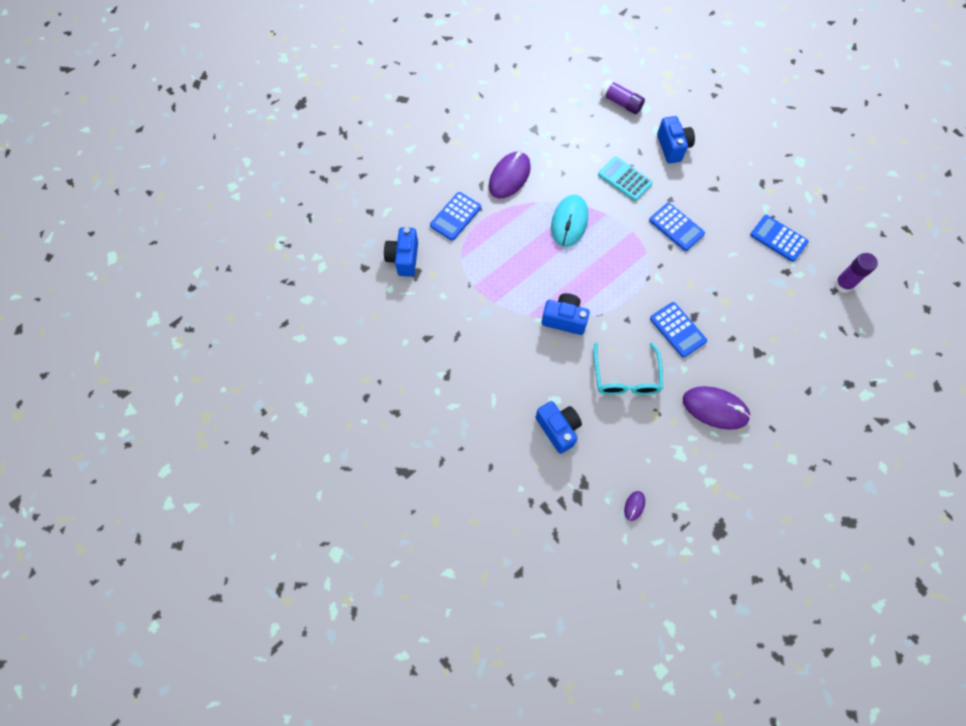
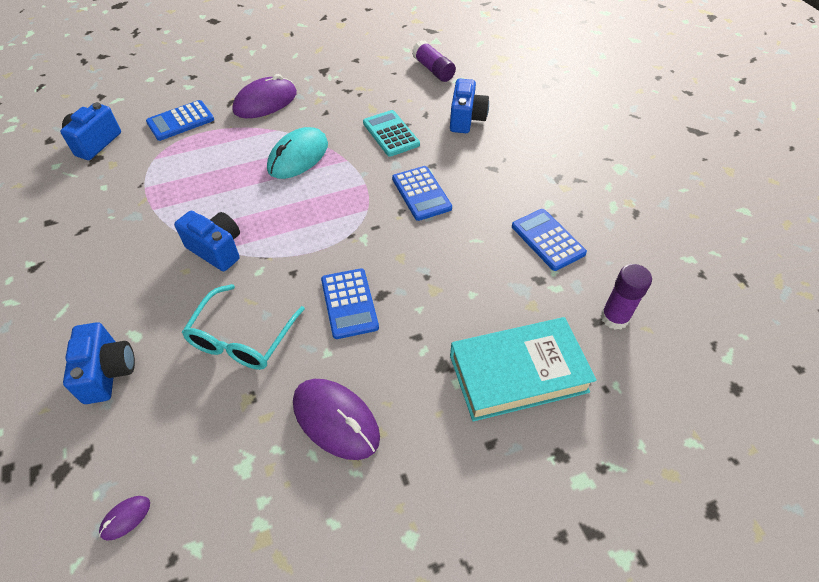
camera: 20 degrees right, 15 degrees down
(803, 342) = (518, 373): none -> turquoise book

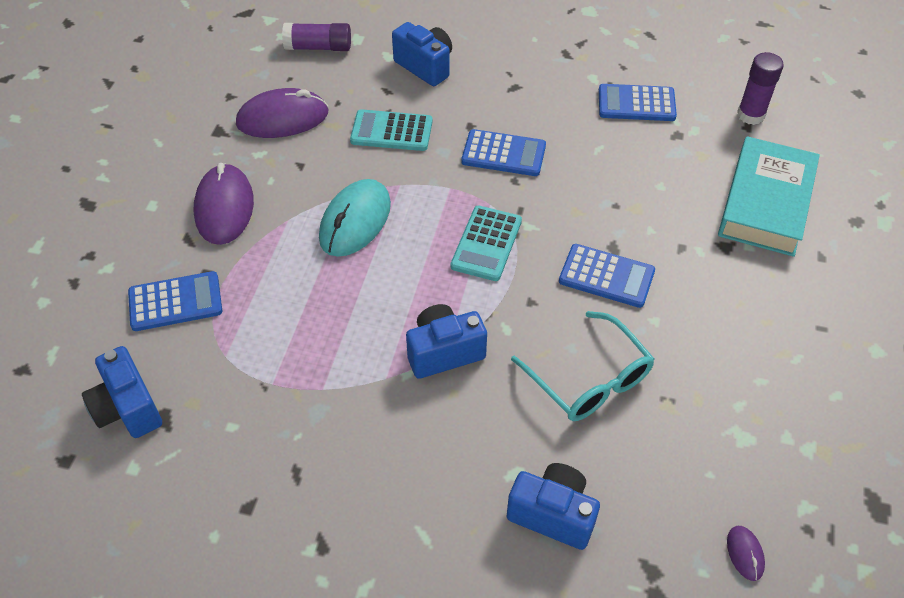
camera: 55 degrees left, 0 degrees up
(180, 121) = (175, 302): blue calculator -> blue calculator turned 105 degrees counterclockwise
(298, 157) = (355, 221): turquoise mouse -> turquoise mouse turned 45 degrees clockwise
(328, 225) = (486, 244): none -> turquoise calculator
(336, 420) = (735, 347): purple mouse -> purple mouse (282, 118)

